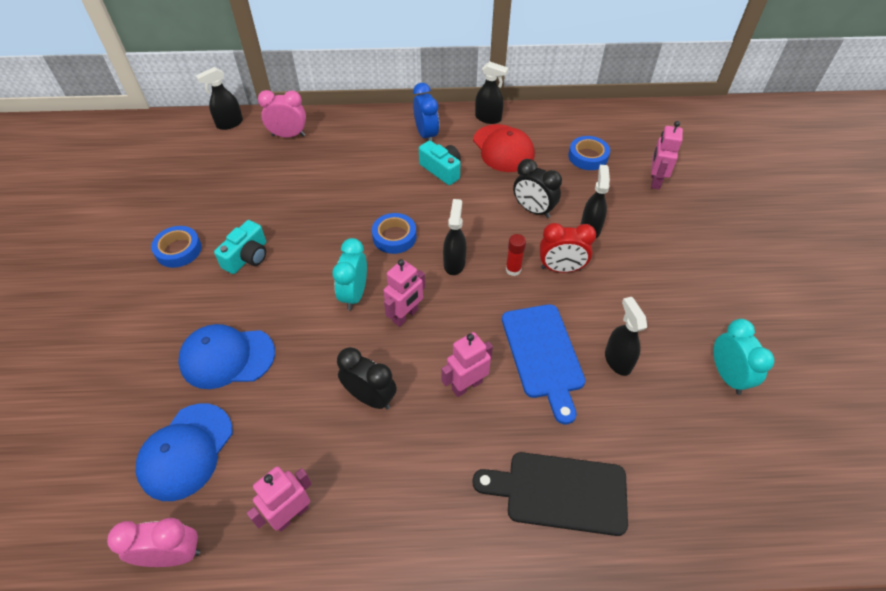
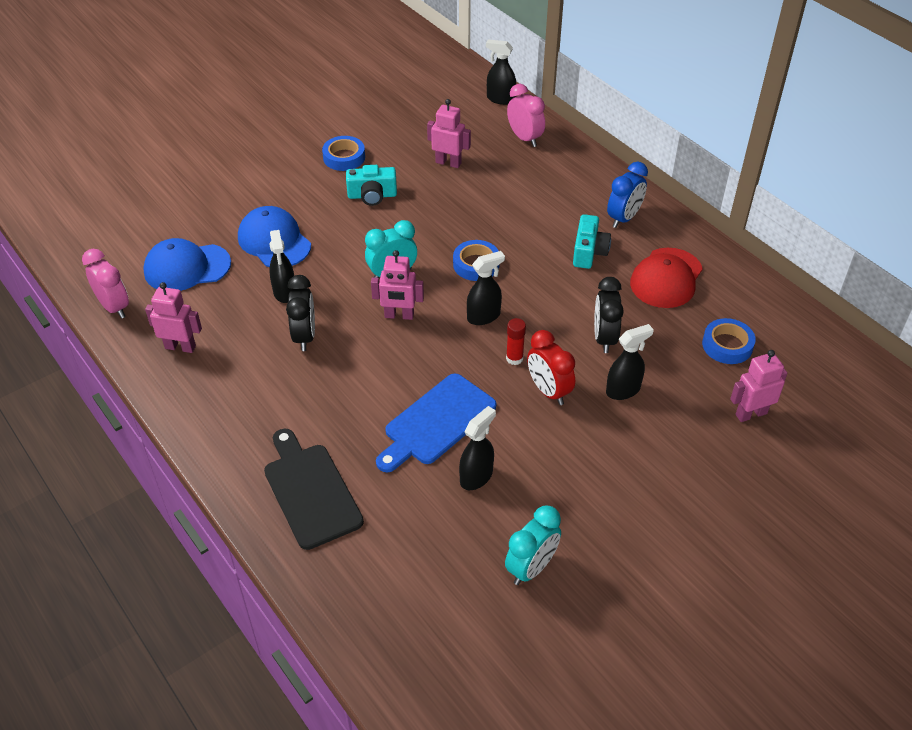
camera: 55 degrees right, 5 degrees down
(466, 385) = (363, 387): pink robot -> pink robot (448, 163)
(488, 118) = (698, 247): black spray bottle -> black spray bottle (284, 292)

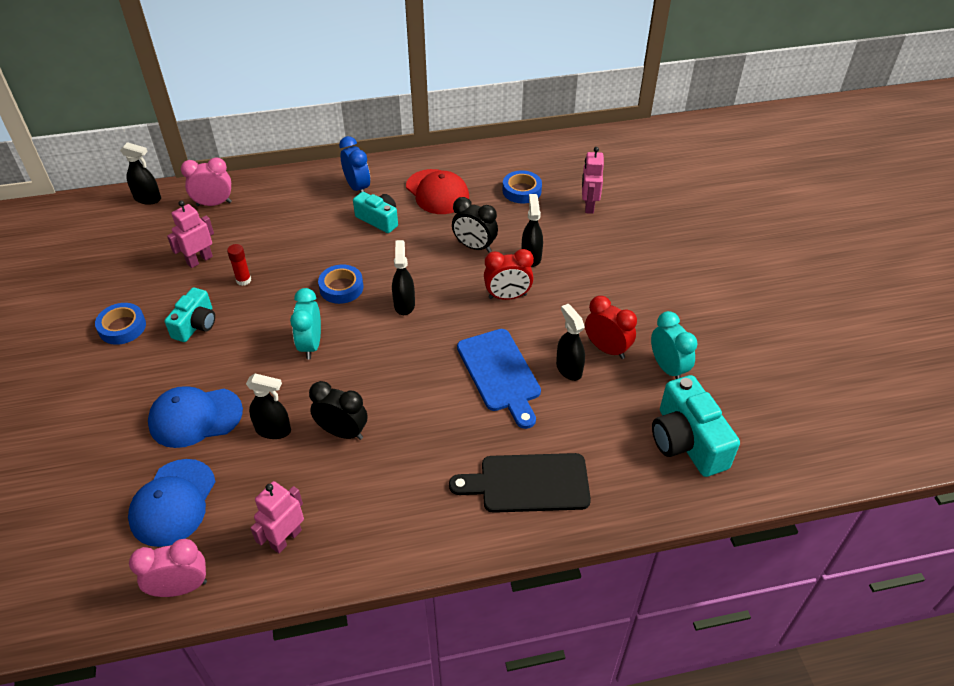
camera: 65 degrees left, 0 degrees up
(399, 315) = (364, 357): pink robot -> none
(432, 615) = (687, 441): none -> turquoise camera
(500, 99) = (148, 199): black spray bottle -> black spray bottle turned 120 degrees counterclockwise
(514, 358) = (462, 303): red glue stick -> red glue stick (243, 280)
(526, 502) = (607, 349): none -> red clock

